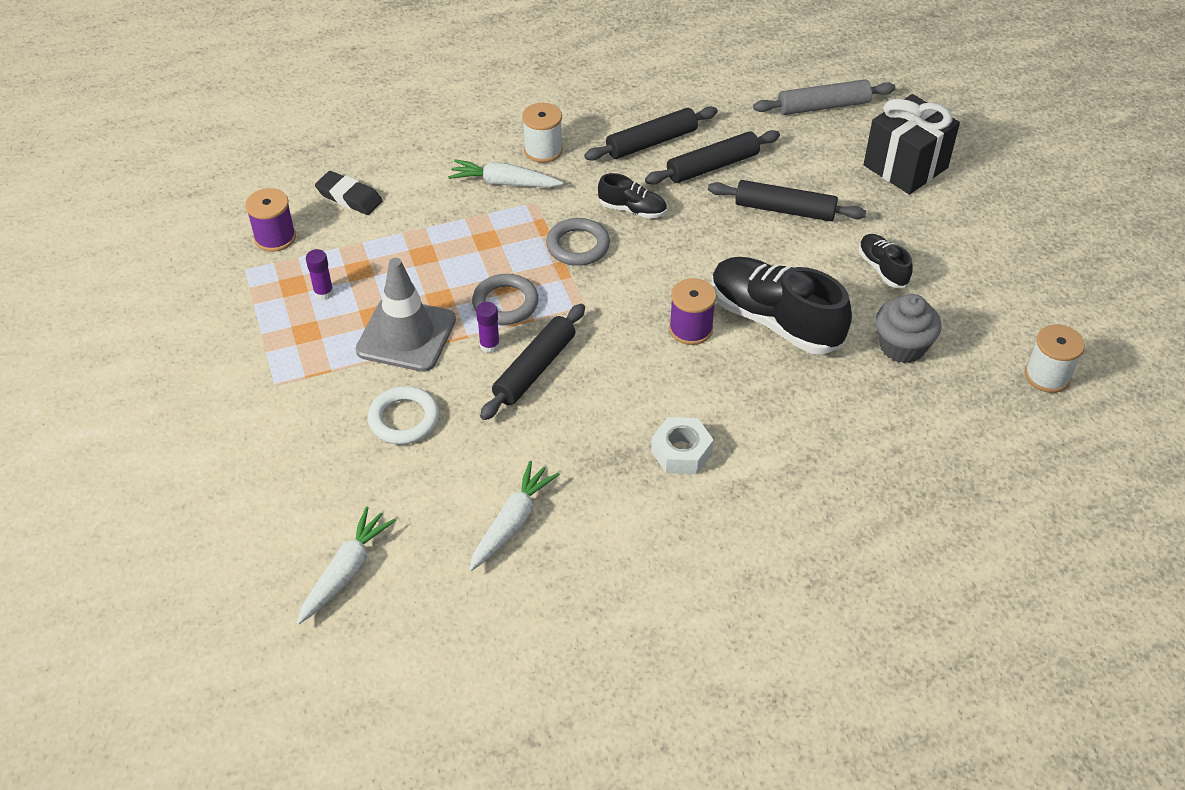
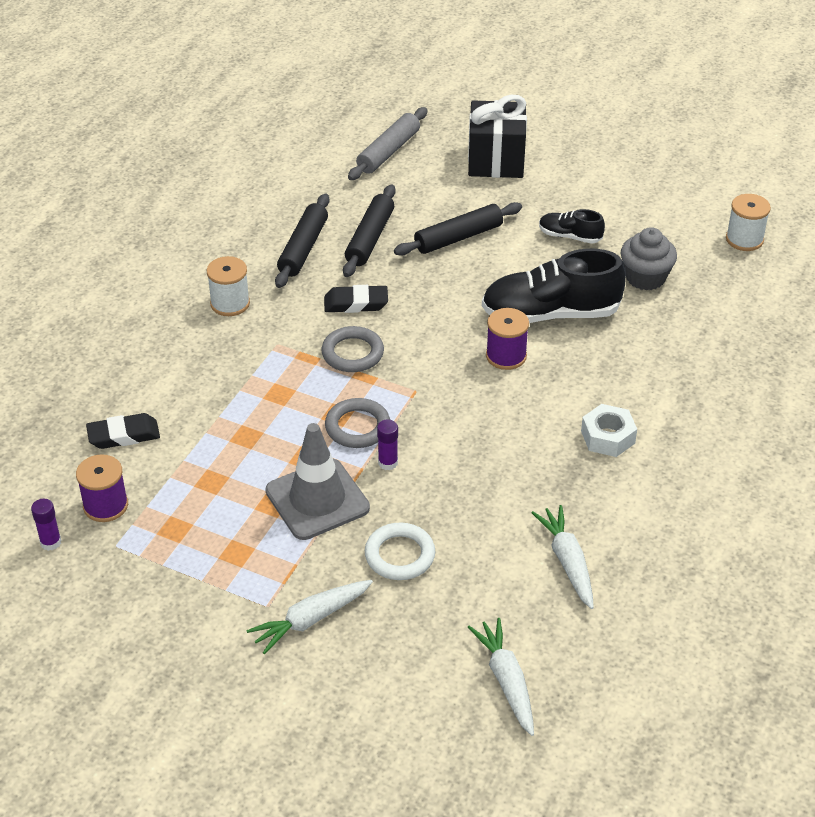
camera: 45 degrees left, 5 degrees down
(323, 293) = (208, 516): purple glue stick -> purple glue stick (51, 542)
(504, 183) = (234, 345): white carrot -> white carrot (310, 620)
(535, 369) = (441, 455): black rolling pin -> none
(632, 210) = (356, 303): black shoe -> black eraser

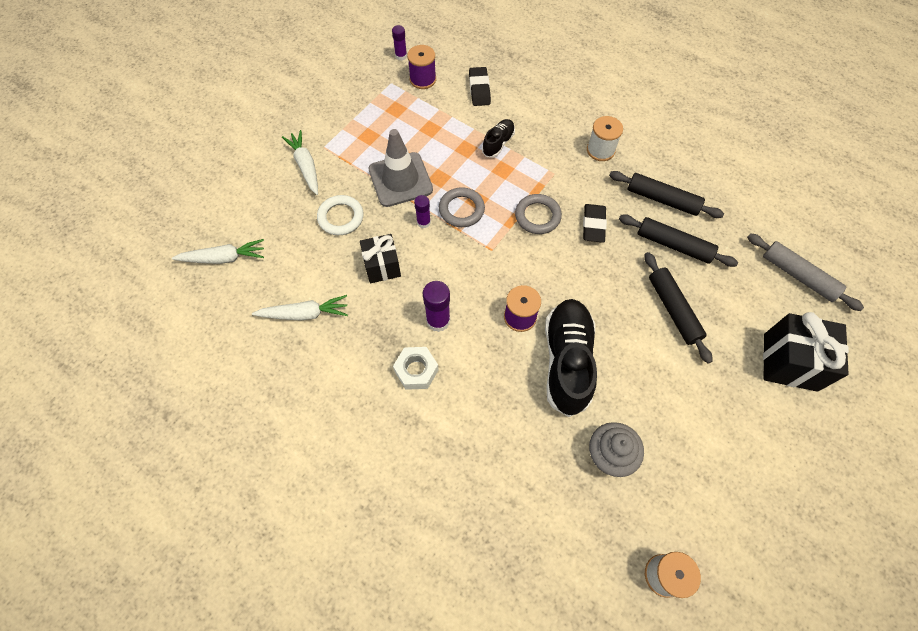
camera: 100 degrees right, 20 degrees up
(470, 494) = (382, 266): none -> black gift
(534, 427) = (438, 320): none -> purple glue stick
(569, 236) = (673, 402): black shoe -> black shoe (498, 143)

